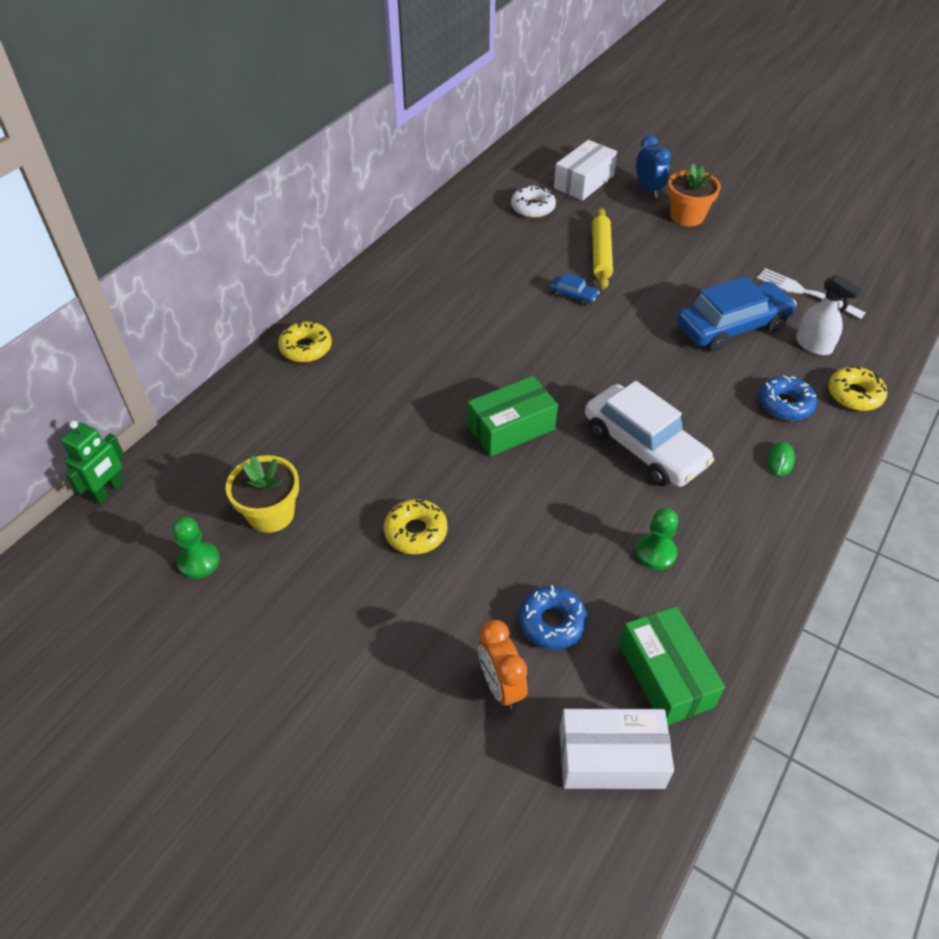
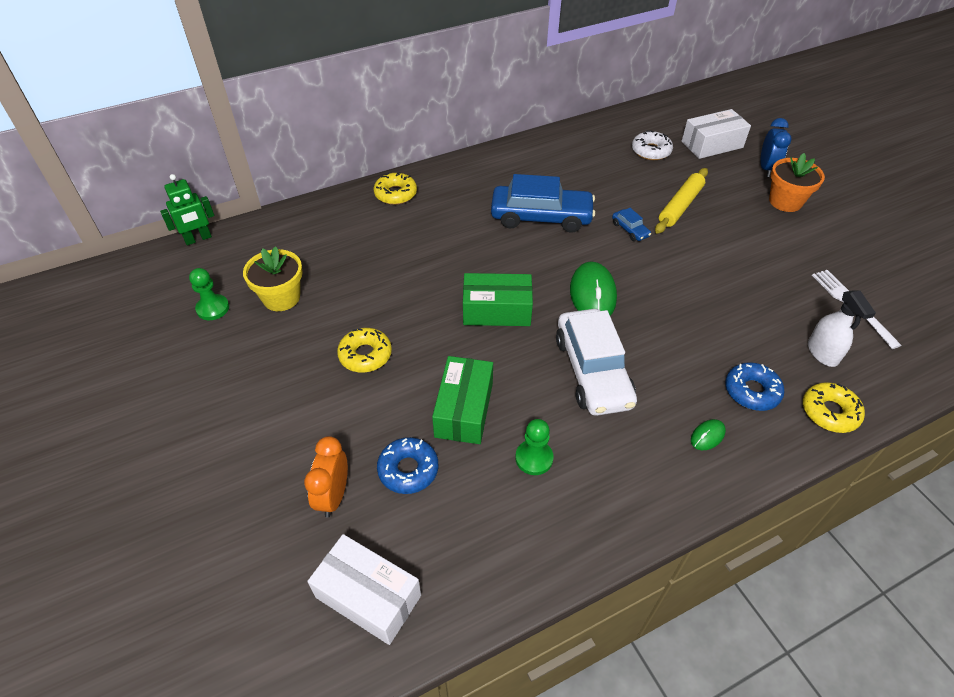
camera: 30 degrees right, 0 degrees up
(587, 373) = (592, 294): none -> green mouse
(665, 675) = (462, 558): green box -> green box (464, 409)
(732, 327) = (753, 307): blue car -> blue car (541, 217)

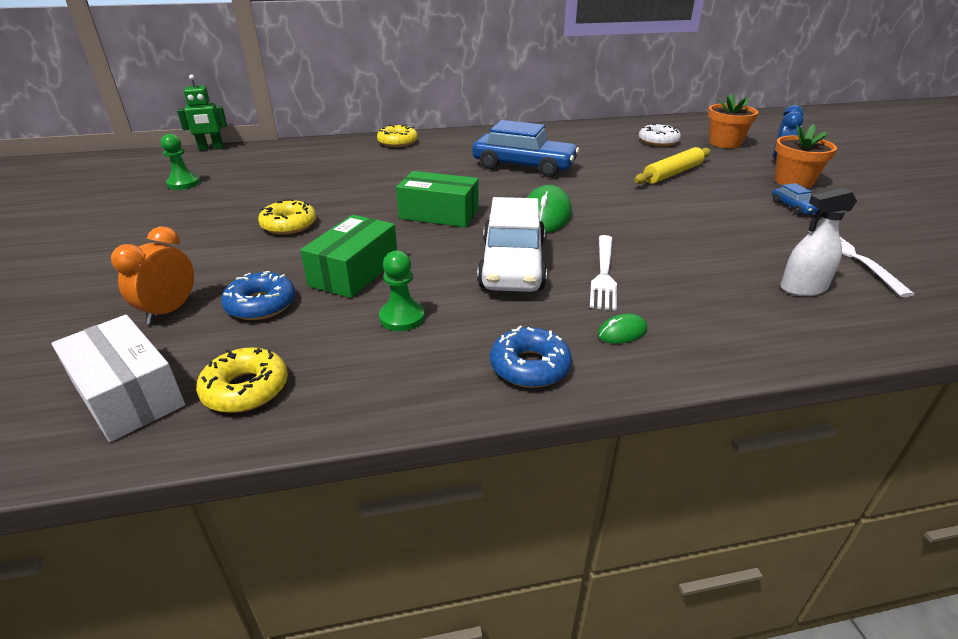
camera: 15 degrees right, 15 degrees down
(281, 298) = (246, 184): yellow flower pot -> none
(630, 230) = (610, 182): blue car -> blue car (793, 207)
(670, 367) = (603, 274): none -> white fork
(712, 144) = (725, 143): white box -> orange flower pot
(751, 391) = (696, 305): blue donut -> blue donut (530, 366)
(822, 353) = (803, 288): white spray bottle -> white spray bottle turned 75 degrees clockwise
(829, 412) = (796, 337): yellow donut -> yellow donut (246, 389)

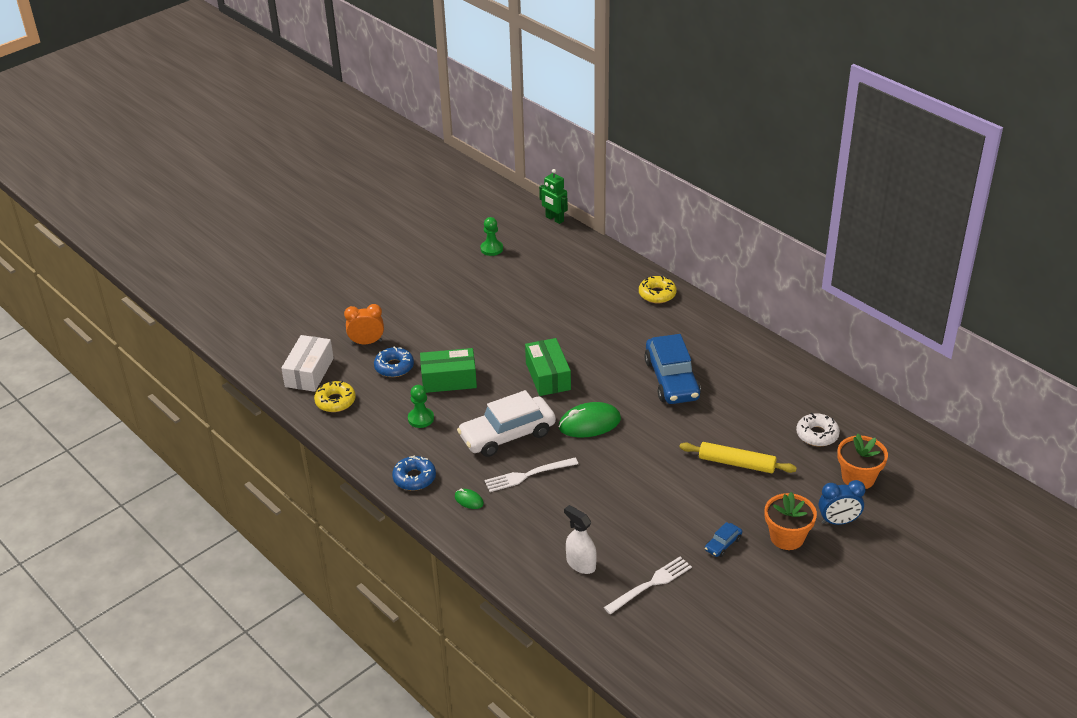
camera: 60 degrees right, 5 degrees up
(289, 225) = (478, 325): yellow donut -> none

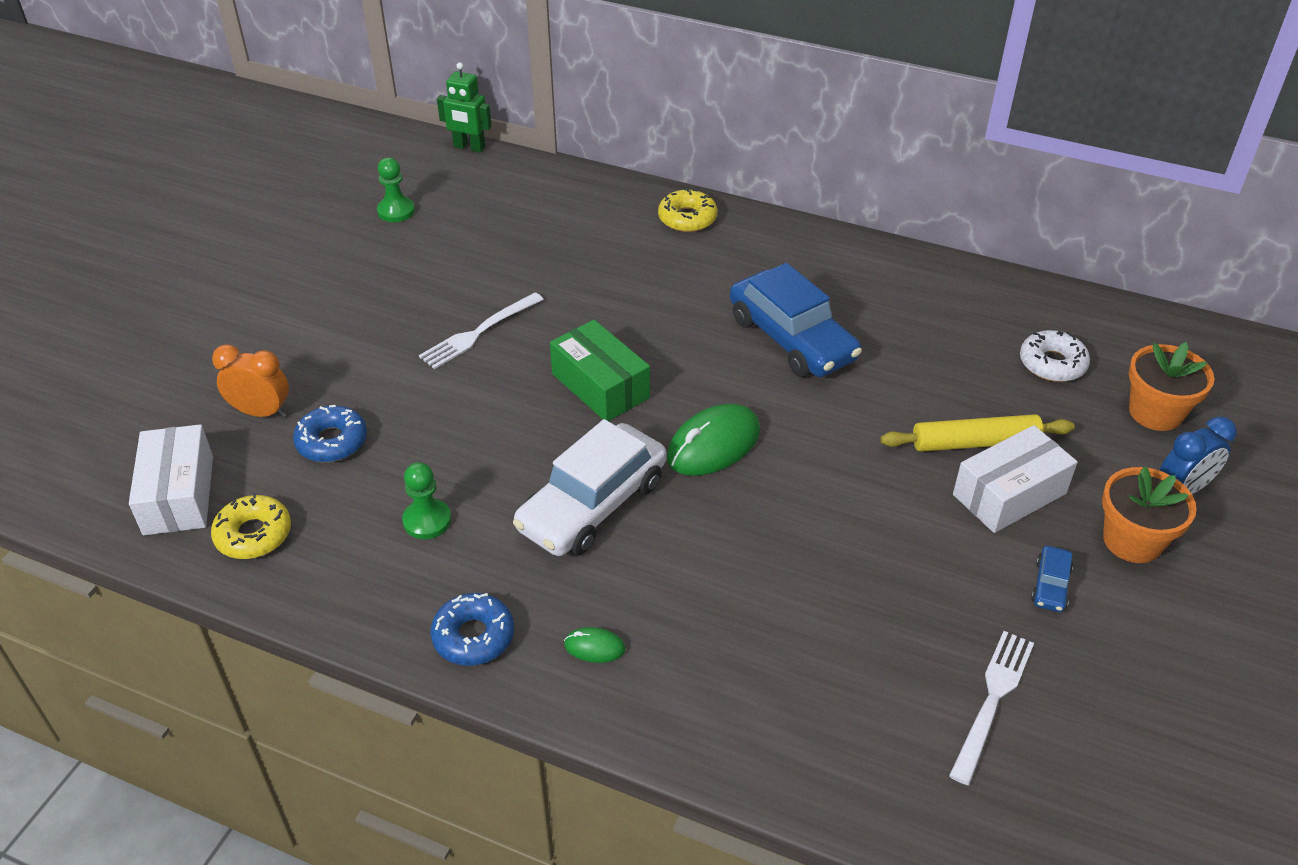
camera: 25 degrees left, 5 degrees up
(366, 342) = (261, 412): orange clock -> orange clock turned 45 degrees clockwise
(449, 380) = (440, 437): green box -> none
(527, 475) = (668, 566): white fork -> white fork (478, 332)
(581, 564) = (856, 703): white spray bottle -> none
(735, 494) = (1009, 494): none -> white box

